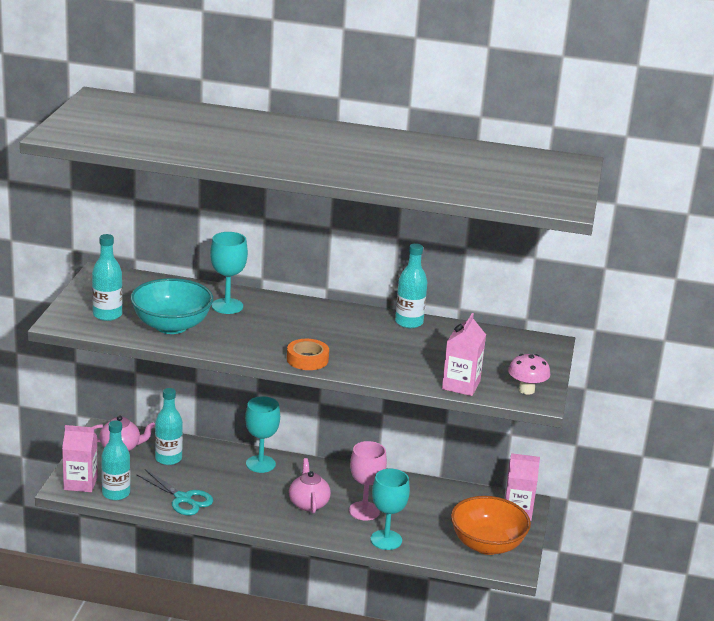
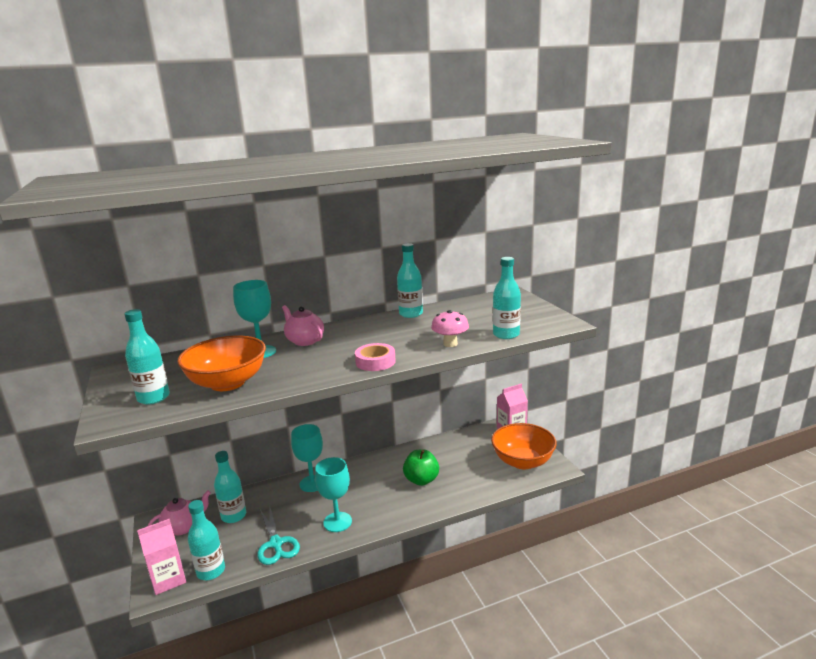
camera: 30 degrees left, 5 degrees down
(171, 326) = (228, 383): turquoise bowl -> orange bowl
(183, 499) = (276, 543): turquoise scissors -> turquoise scissors turned 60 degrees clockwise
(307, 359) = (375, 362): orange tape -> pink tape
(308, 503) = (377, 495): pink teapot -> pink teapot (304, 341)
(364, 511) = (421, 480): pink goblet -> green apple
(386, 540) = (459, 493): turquoise goblet -> turquoise goblet (337, 522)
(461, 385) = (506, 334): pink carton -> turquoise bottle
(526, 390) = (548, 321): pink mushroom -> pink mushroom (450, 344)

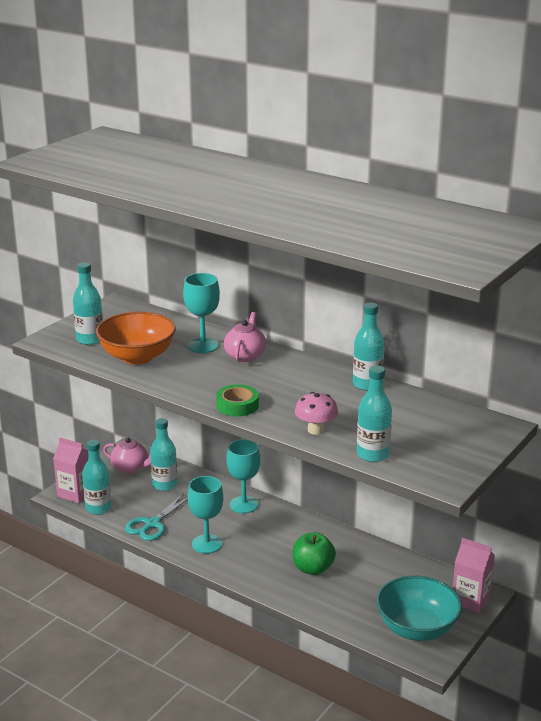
camera: 55 degrees right, 5 degrees up
(375, 362) = (237, 405): pink tape -> green tape
(523, 461) = (417, 628): orange bowl -> turquoise bowl

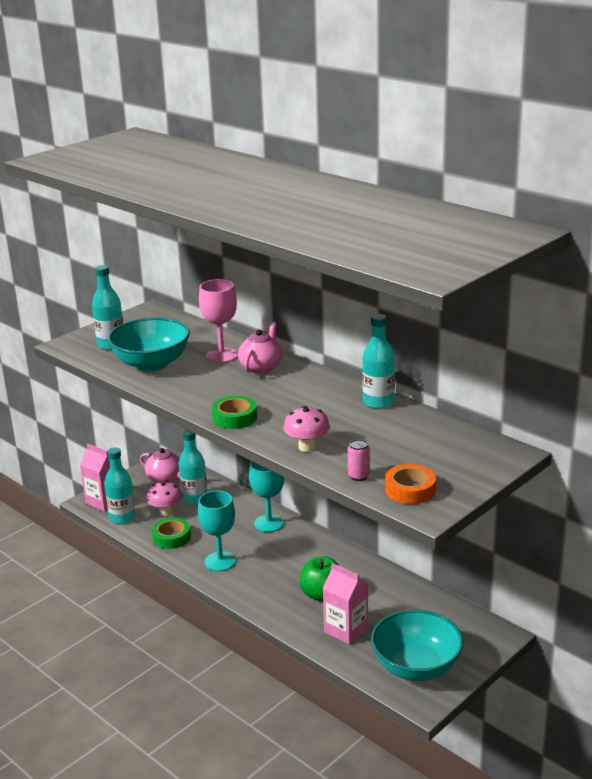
camera: 10 degrees right, 0 degrees up
(137, 357) = (151, 364): orange bowl -> turquoise bowl
(140, 500) = (166, 512): none -> pink mushroom
(153, 524) = (171, 537): turquoise scissors -> green tape
(203, 346) = (221, 355): turquoise goblet -> pink goblet
(372, 454) = (358, 476): turquoise bottle -> pink can
(423, 464) = (410, 490): none -> orange tape
(470, 600) = (482, 640): pink carton -> pink carton (346, 630)

